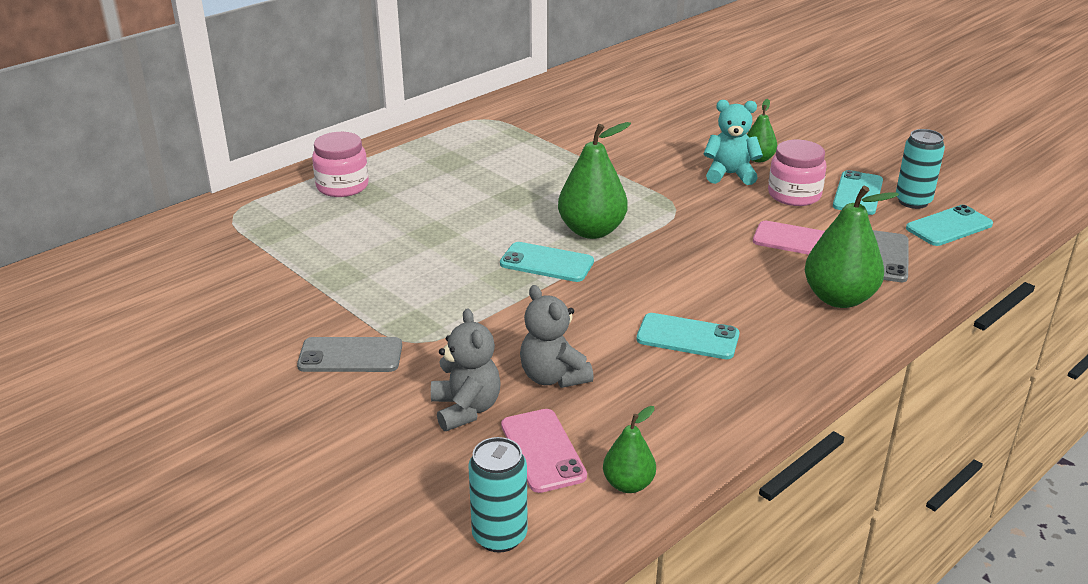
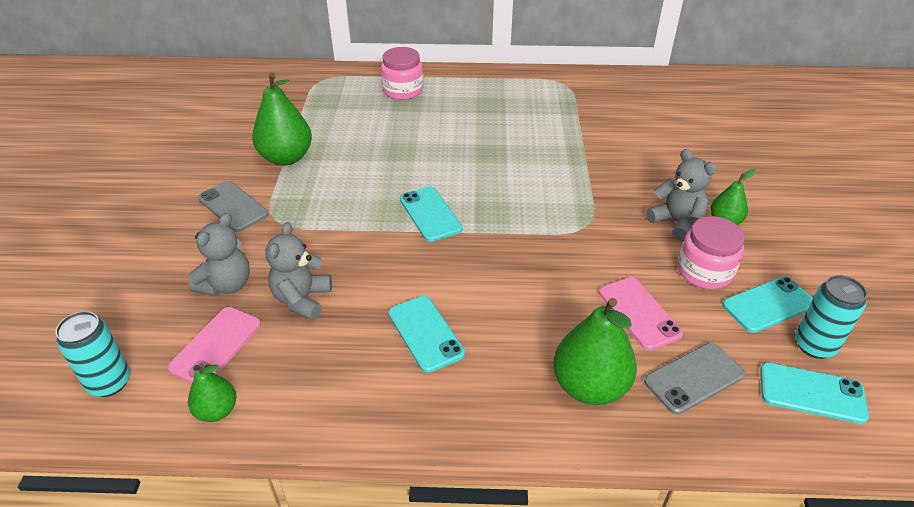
camera: 45 degrees right, 10 degrees up
(592, 231) = (497, 208): green pear -> green pear (286, 158)
(730, 174) = (676, 222): turquoise teddy bear -> grey teddy bear

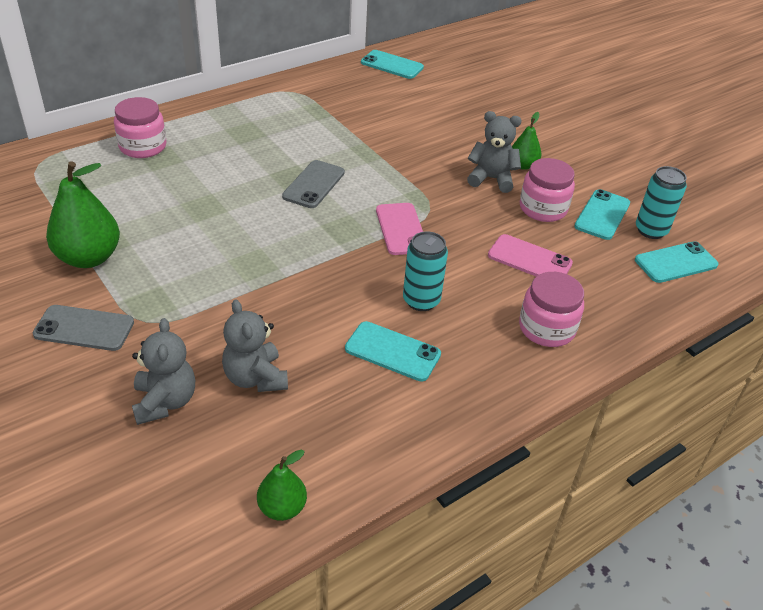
camera: 40 degrees left, 0 degrees up
(109, 382) = (145, 547): turquoise can -> turquoise can (421, 300)
(216, 346) = (217, 458): pink phone -> pink phone (401, 229)
(430, 214) = (293, 252): turquoise phone -> turquoise phone (392, 65)
(589, 386) = (546, 328): green pear -> pink jar
(694, 378) = (604, 288): grey phone -> grey phone (314, 184)

